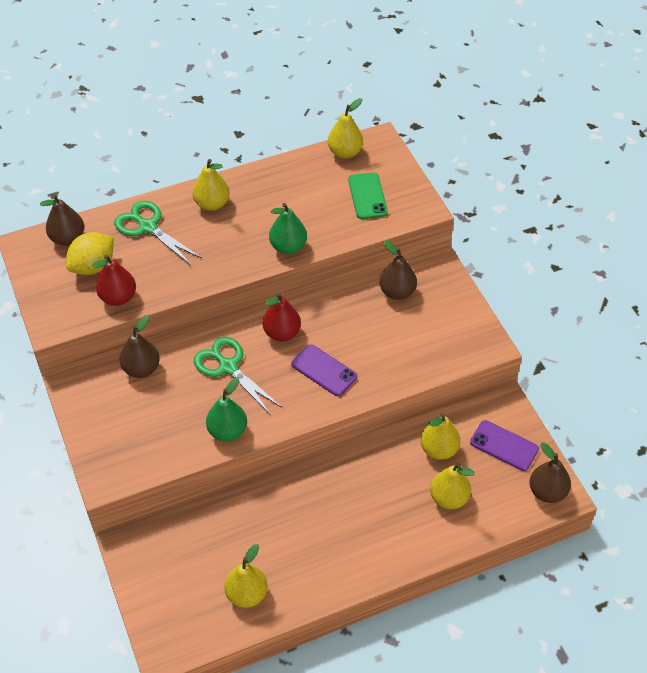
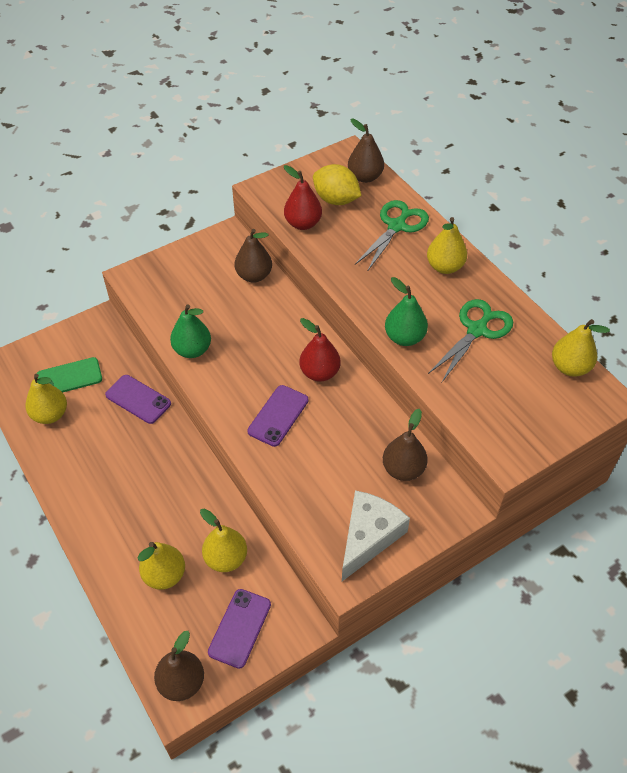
camera: 80 degrees right, 0 degrees up
(228, 367) = (267, 337): green scissors -> green scissors (477, 330)
(246, 509) = (138, 399): none -> purple phone
(367, 196) = (507, 398): green phone -> green phone (69, 377)
(456, 325) = (369, 537): none -> white cheese

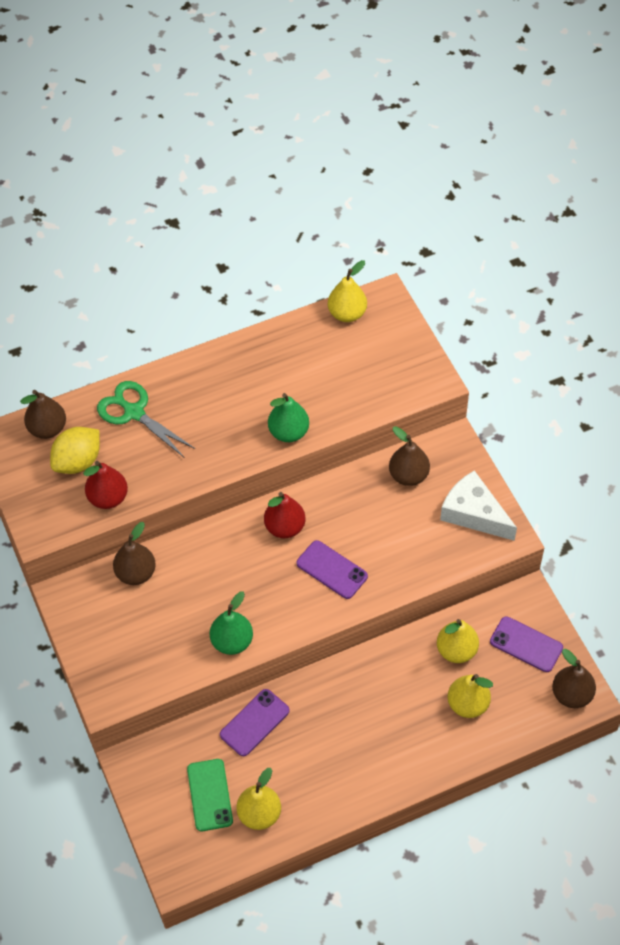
camera: 80 degrees left, 5 degrees up
(444, 267) = (202, 382): yellow pear -> none
(477, 330) = (290, 373): green scissors -> none

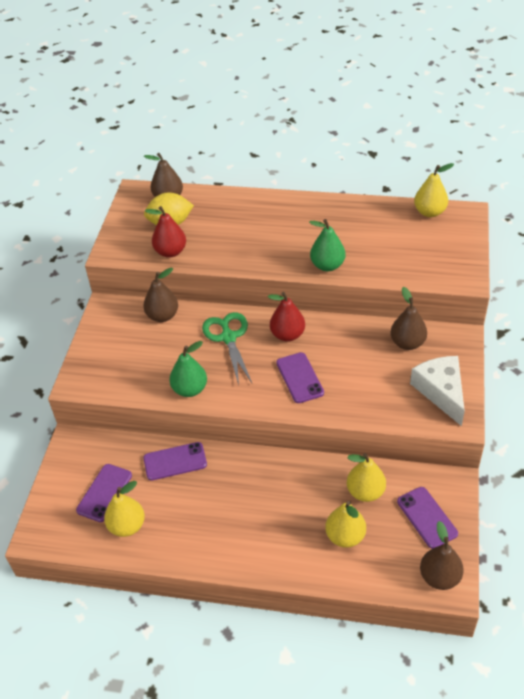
camera: 35 degrees right, 10 degrees down
(134, 412) = (231, 211): green scissors -> green scissors (228, 337)
(209, 795) = (104, 493): green phone -> purple phone

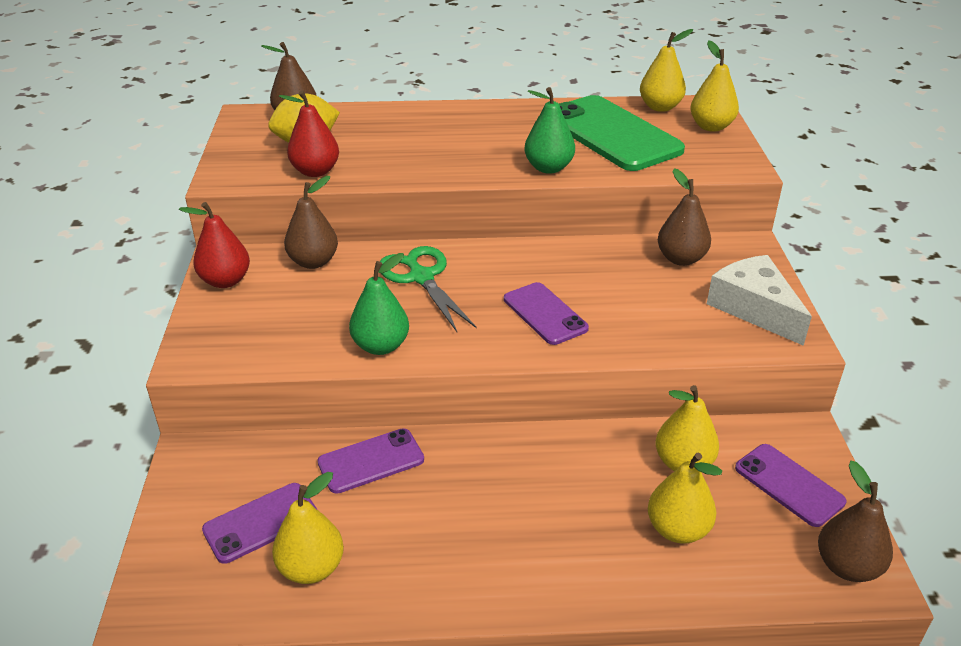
camera: 15 degrees left, 10 degrees down
(104, 493) = (261, 523): purple phone -> purple phone turned 45 degrees clockwise
(287, 335) = (508, 266): red pear -> red pear (225, 281)
(383, 236) = (611, 134): none -> green phone
(459, 236) = (711, 127): none -> yellow pear

